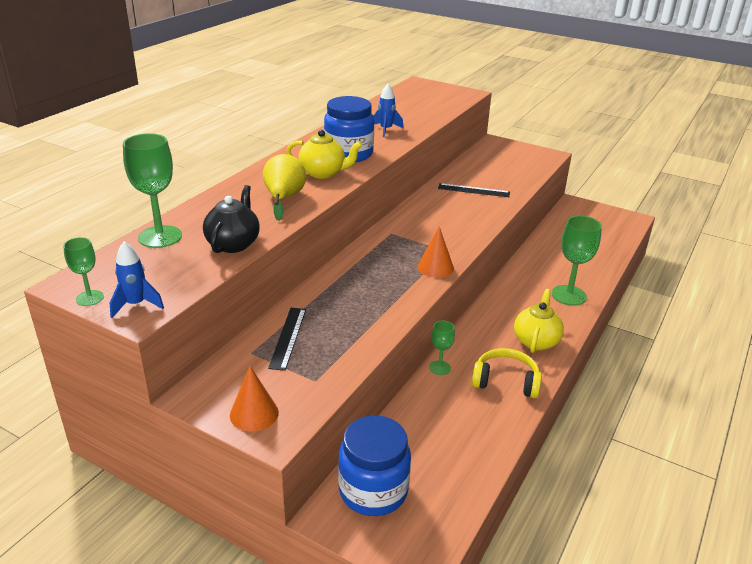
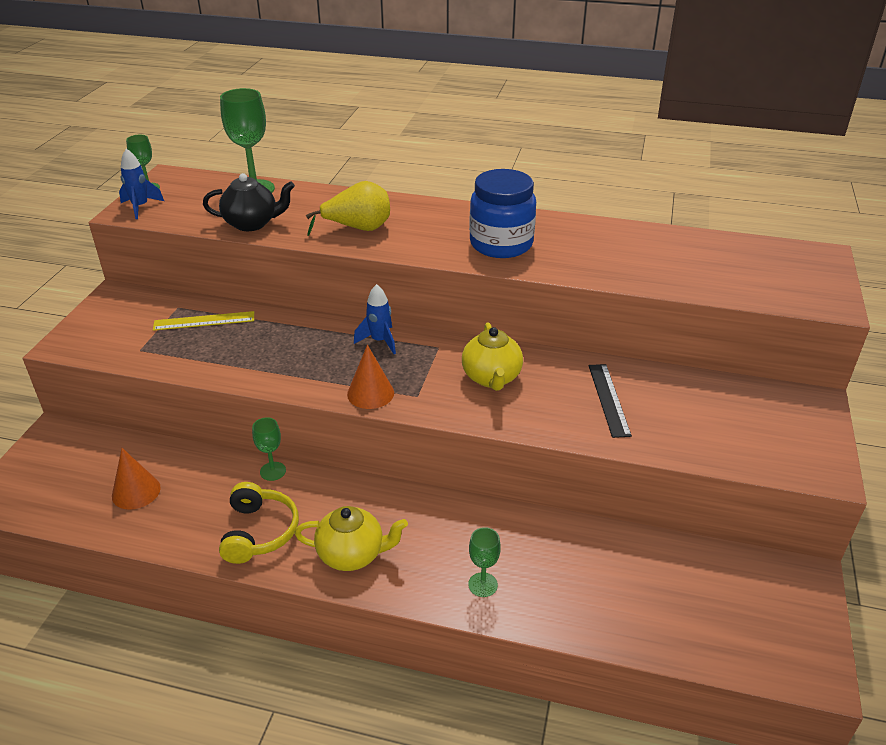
camera: 75 degrees right, 5 degrees up
(254, 413) = (92, 328): orange cone -> orange cone (136, 491)
(288, 337) = (204, 321): black ruler -> yellow ruler
(323, 173) = (436, 238): yellow teapot -> yellow teapot (491, 378)
(373, 491) = (80, 454): blue jar -> none
(386, 130) = (601, 256): blue rocket -> blue rocket (379, 341)
(569, 295) = (483, 585): green goblet -> green goblet, size x0.55

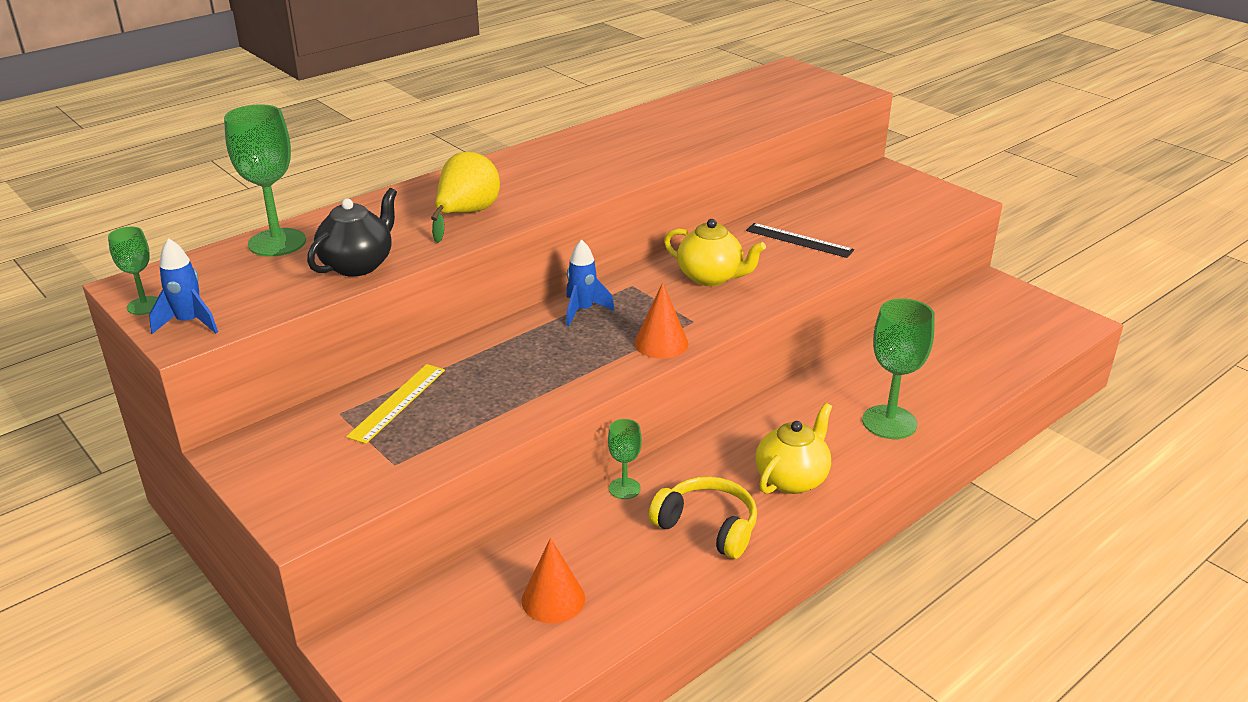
camera: 55 degrees left, 5 degrees down
(483, 585) = (889, 422): green goblet -> green goblet, size x1.83
(501, 244) = (601, 163): blue jar -> none

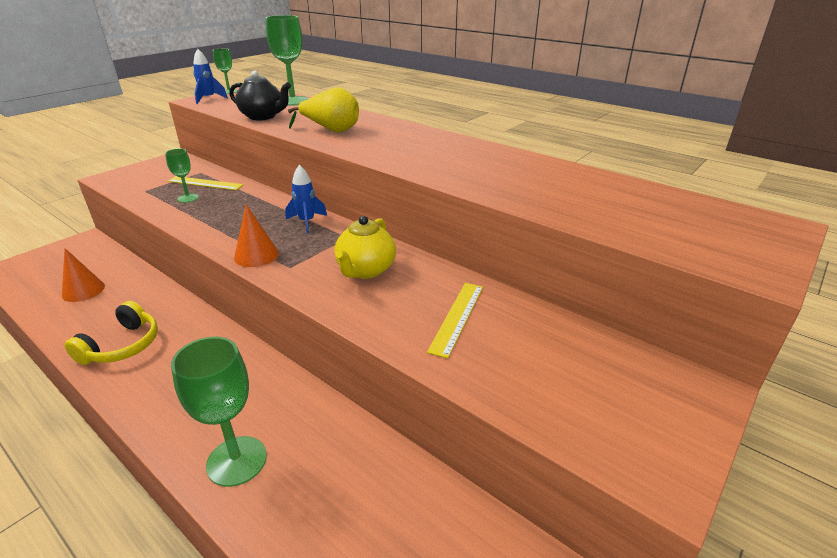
camera: 80 degrees right, 0 degrees up
(624, 488) = (181, 305): green goblet -> green goblet (188, 198)
(792, 479) = (164, 389): yellow teapot -> none
(799, 240) = (457, 317): black ruler -> yellow ruler

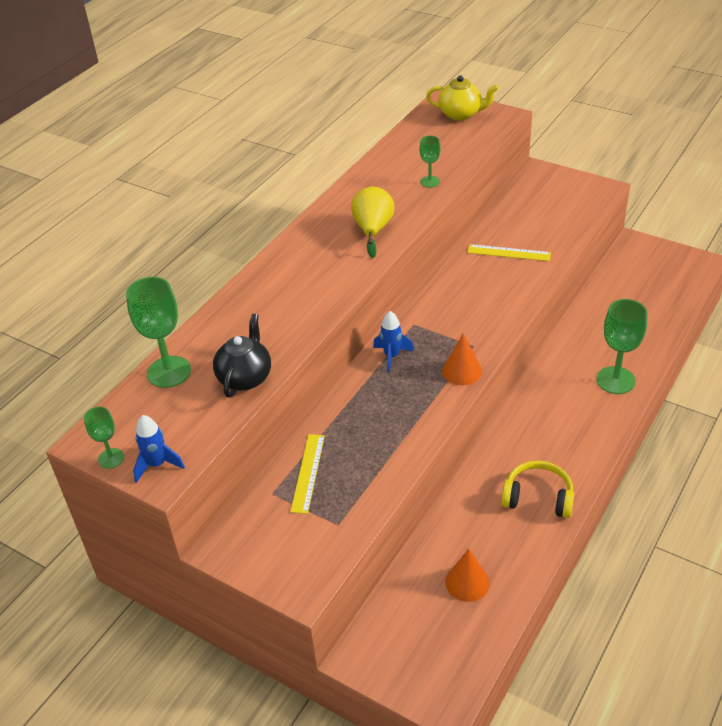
camera: 95 degrees left, 10 degrees up
(188, 198) = (354, 470): green goblet -> green goblet (430, 181)
(331, 130) = (293, 308): yellow pear -> yellow pear (373, 230)
(365, 270) = (465, 303): yellow teapot -> yellow teapot (461, 114)

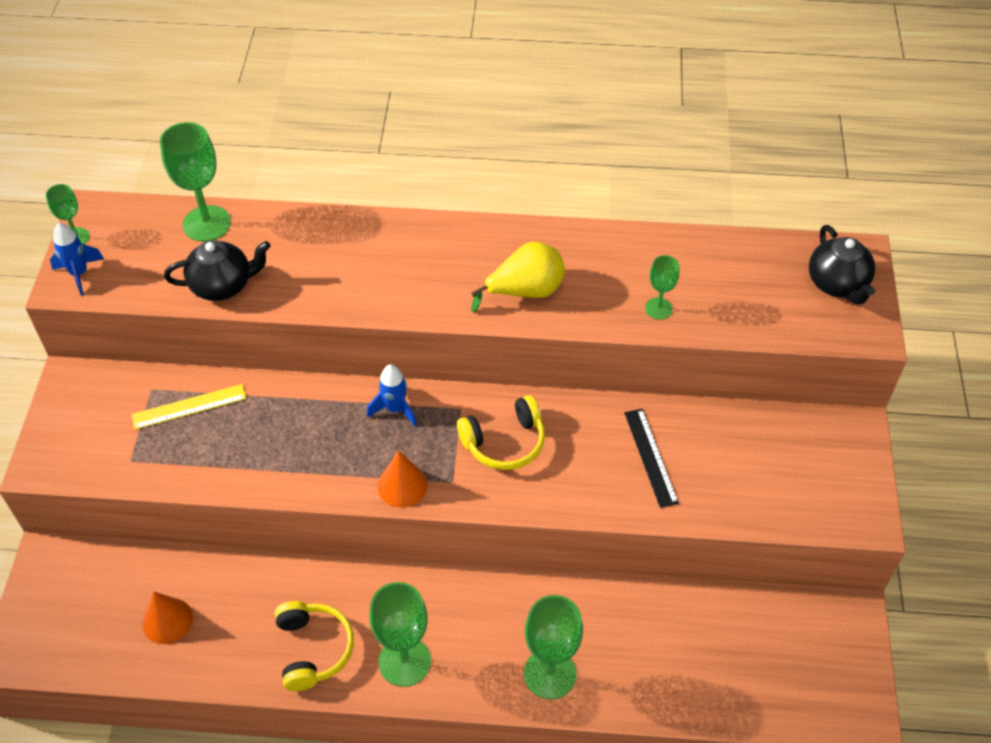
camera: 60 degrees right, 10 degrees up
(456, 311) = (504, 442): none -> yellow headphones
(461, 114) = (837, 284): yellow teapot -> black teapot
(509, 253) = (650, 457): yellow ruler -> black ruler
(572, 449) = (404, 661): none -> green goblet

